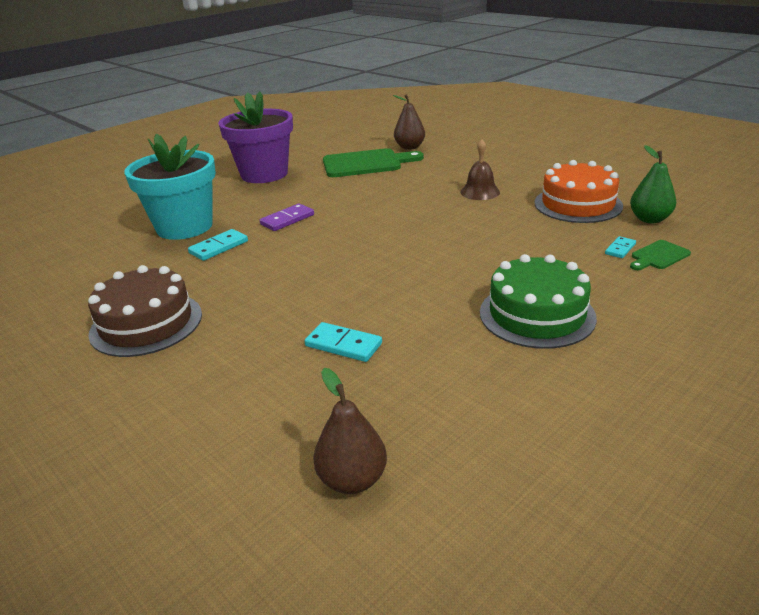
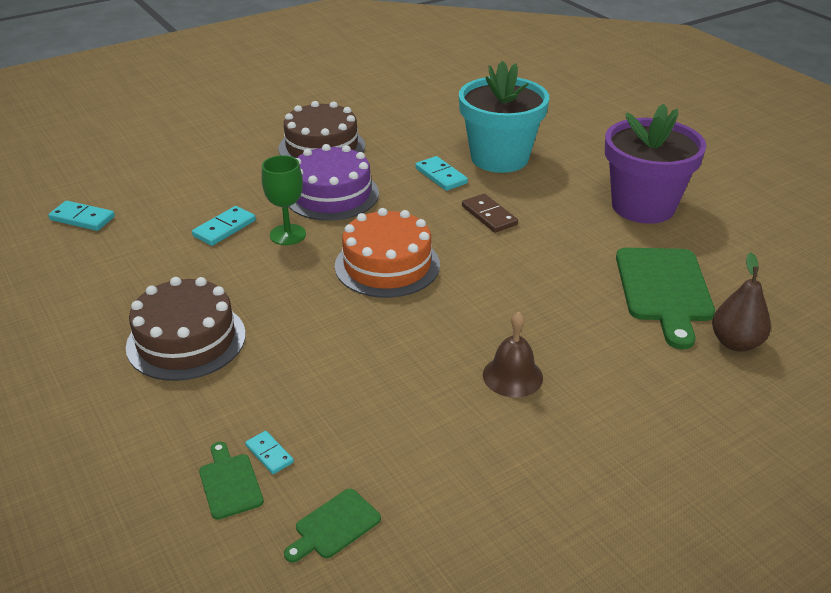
camera: 100 degrees right, 5 degrees up
(260, 295) = (332, 195): none -> purple cake
(287, 220) = (489, 215): purple domino -> brown domino
(344, 303) = (287, 235): none -> green goblet
(352, 480) = (82, 218): brown pear -> turquoise domino
(537, 314) = (186, 340): green cake -> brown cake
(578, 204) = (424, 465): orange cake -> orange cake (387, 265)
(649, 219) = (334, 526): green pear -> green cutting board

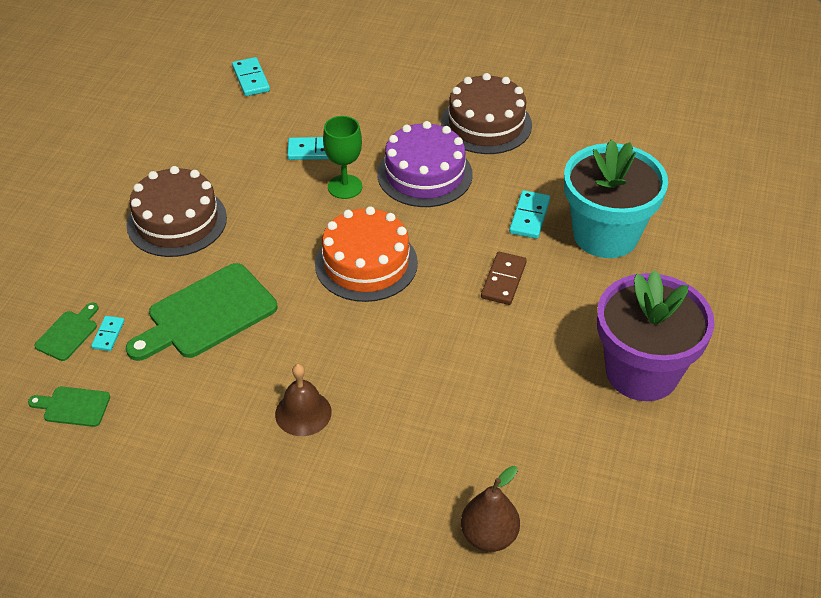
camera: 50 degrees right, 10 degrees up
(664, 289) = (518, 450): green cutting board -> green cutting board (207, 314)

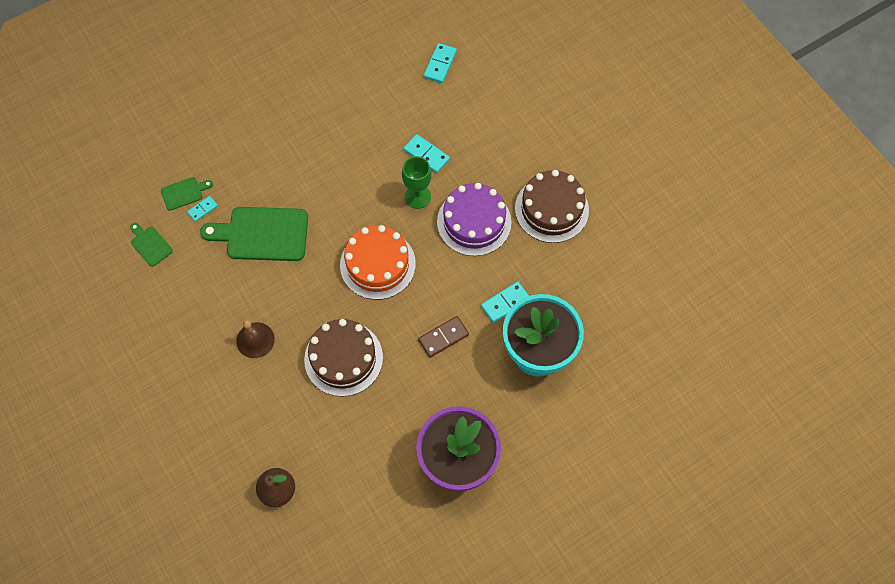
camera: 40 degrees right, 20 degrees up
(177, 221) = (301, 152): brown cake -> brown cake (343, 358)

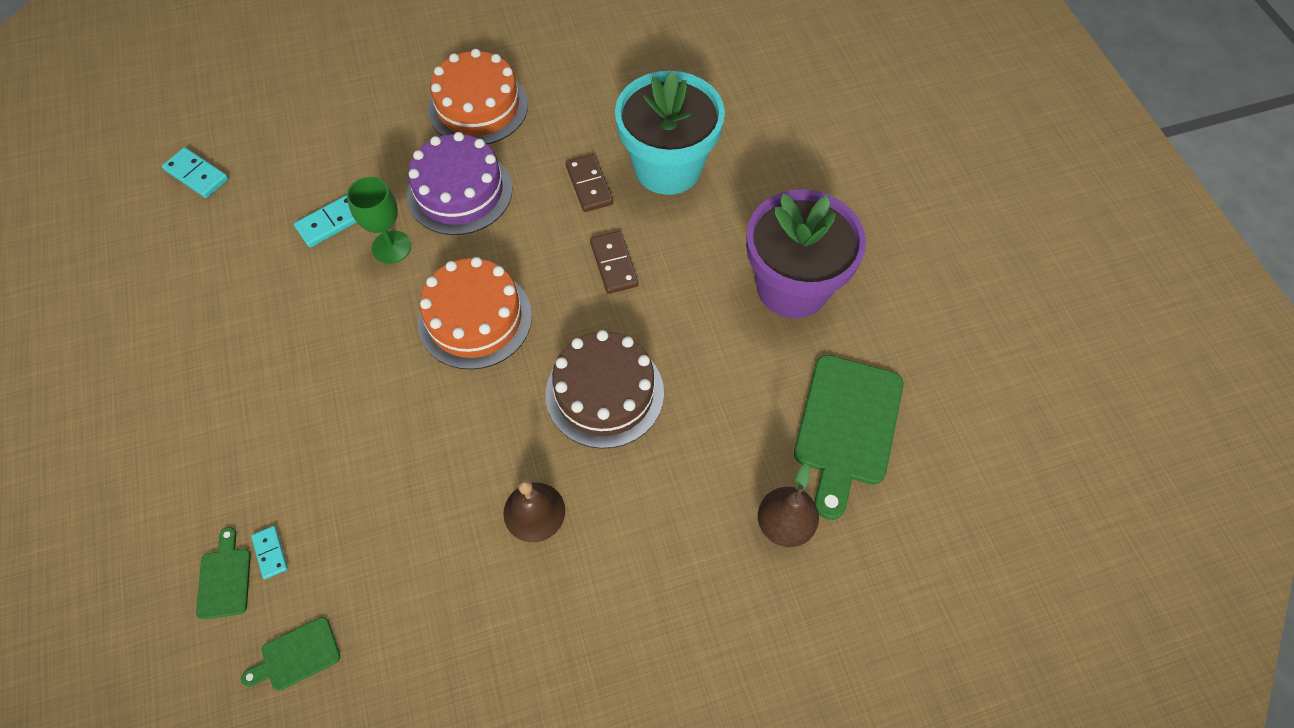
camera: 75 degrees left, 5 degrees down
(262, 234) = (358, 466): green cutting board -> green cutting board (846, 426)
(505, 303) = (589, 185): turquoise domino -> brown domino
(551, 209) = (478, 107): brown cake -> orange cake

